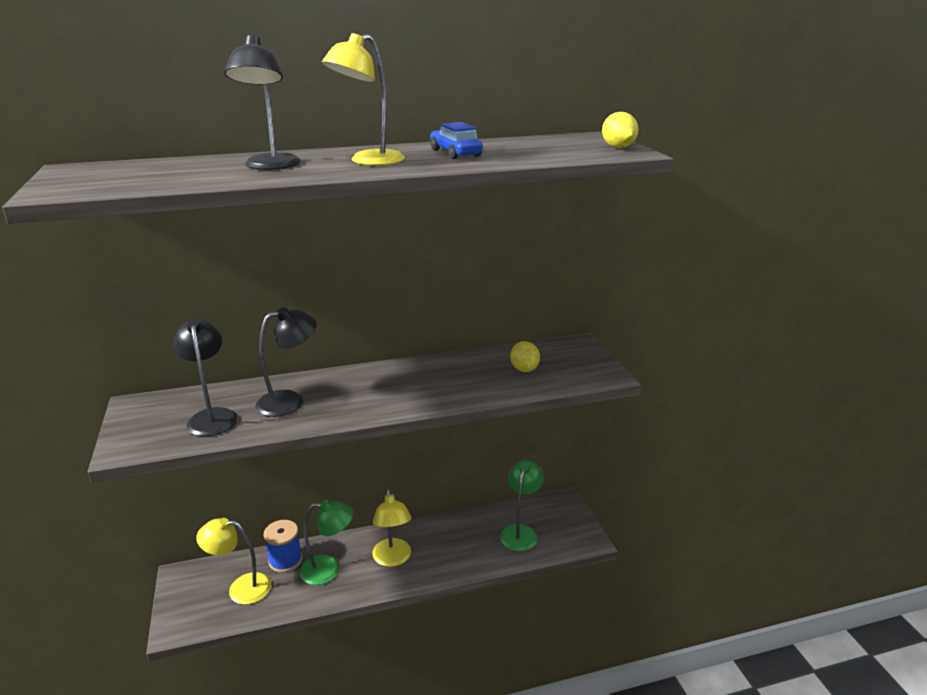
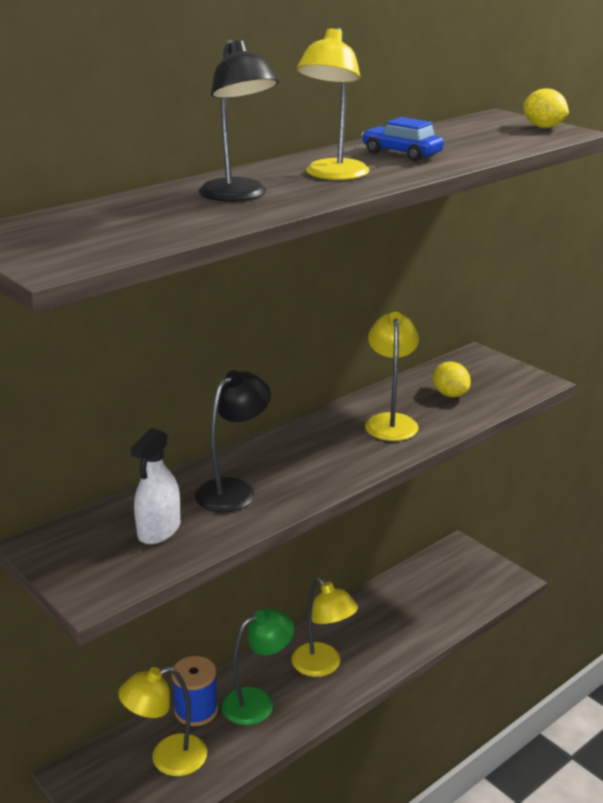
camera: 25 degrees left, 0 degrees up
(212, 416) = (159, 530): black lamp -> white spray bottle
(455, 379) = (391, 422): none -> yellow lamp
(520, 532) = (438, 593): green lamp -> none

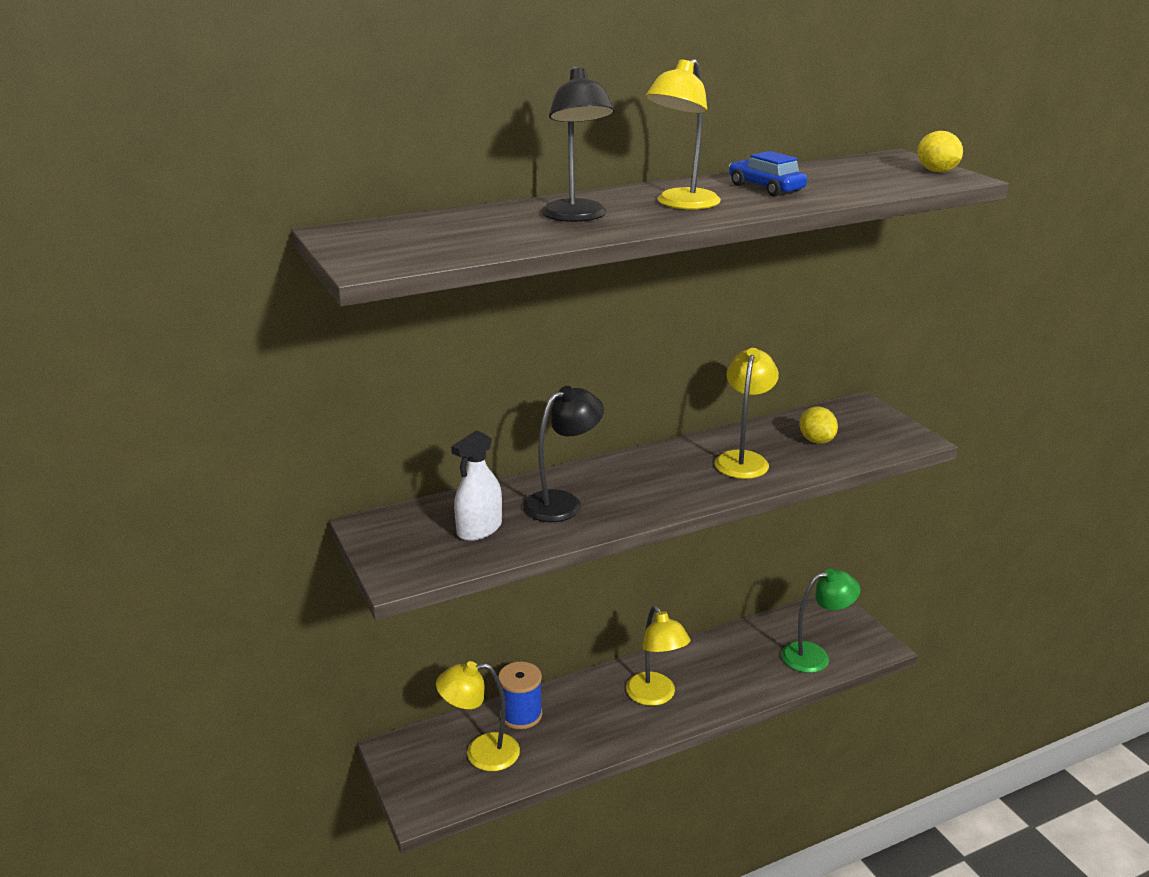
camera: 15 degrees right, 0 degrees up
(258, 702) = (581, 718): green lamp -> green lamp (815, 656)

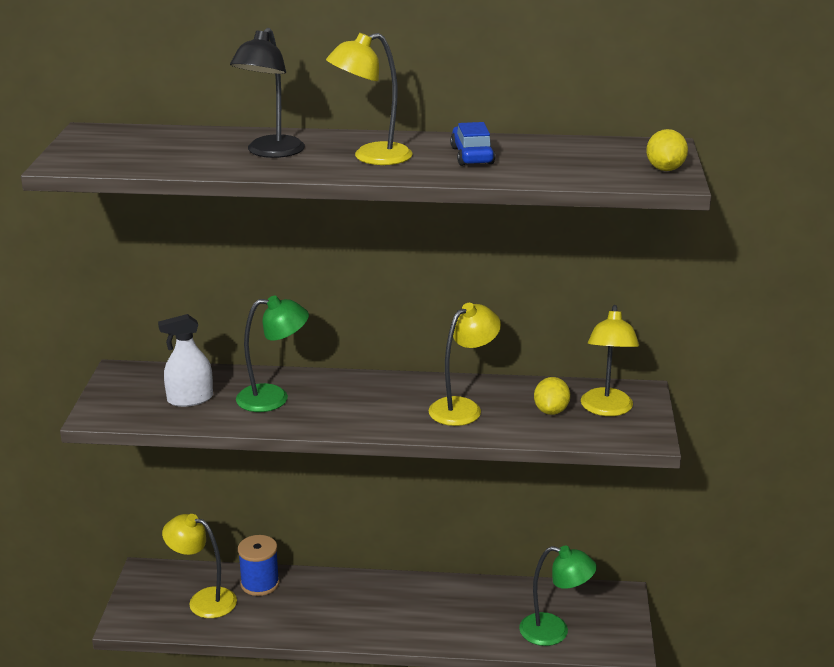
camera: 30 degrees right, 0 degrees up
(562, 502) = (274, 398): black lamp -> green lamp
(655, 696) = (379, 611): yellow lamp -> yellow lamp (606, 409)

